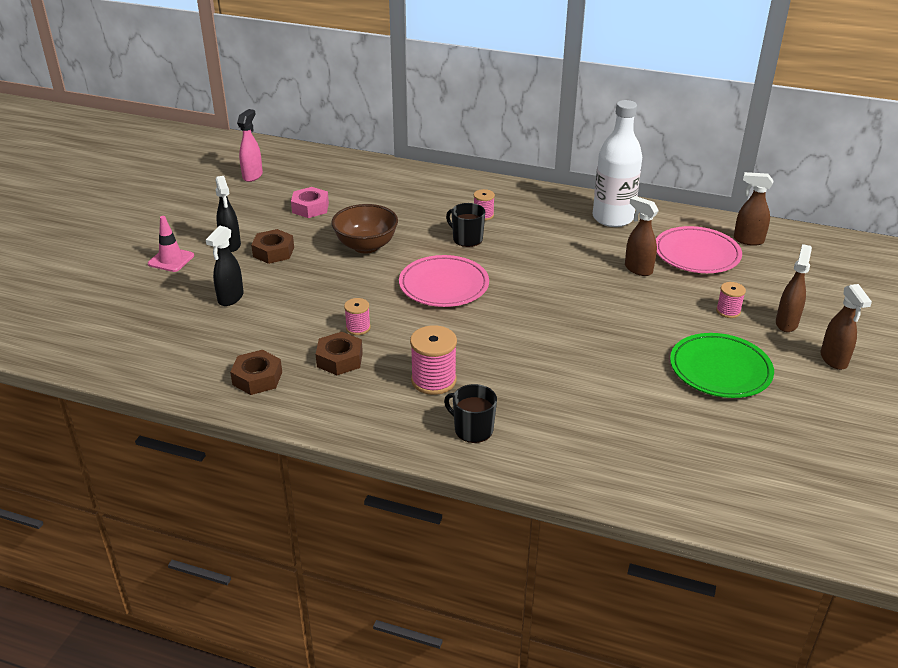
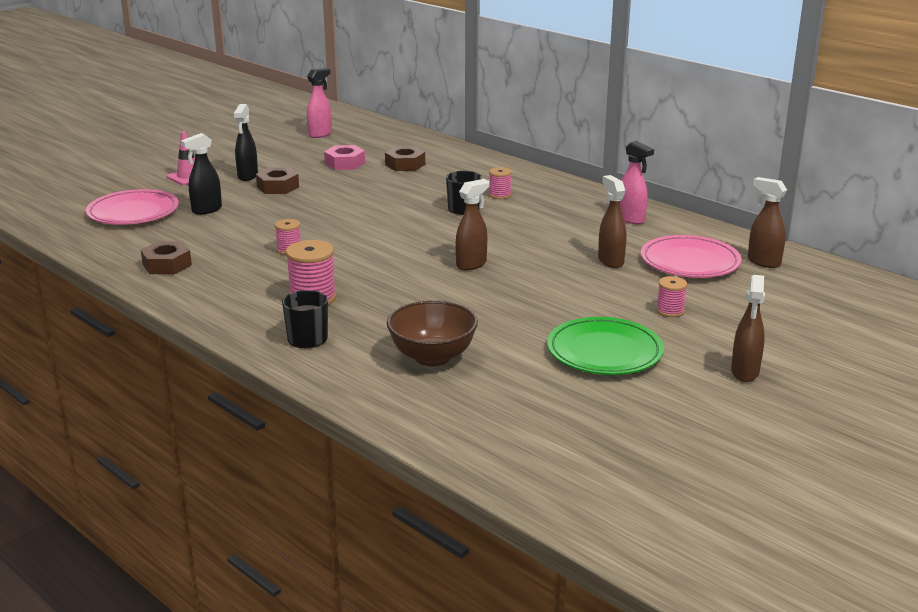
camera: 25 degrees right, 10 degrees down
(340, 359) = (248, 267): brown nut -> brown nut (405, 164)
(366, 246) = (363, 197): brown bowl -> brown bowl (432, 357)
(444, 285) = (401, 236): pink plate -> pink plate (133, 212)
(612, 218) = (631, 219): white bottle -> pink spray bottle
(786, 323) = (726, 333): brown spray bottle -> brown spray bottle (471, 264)

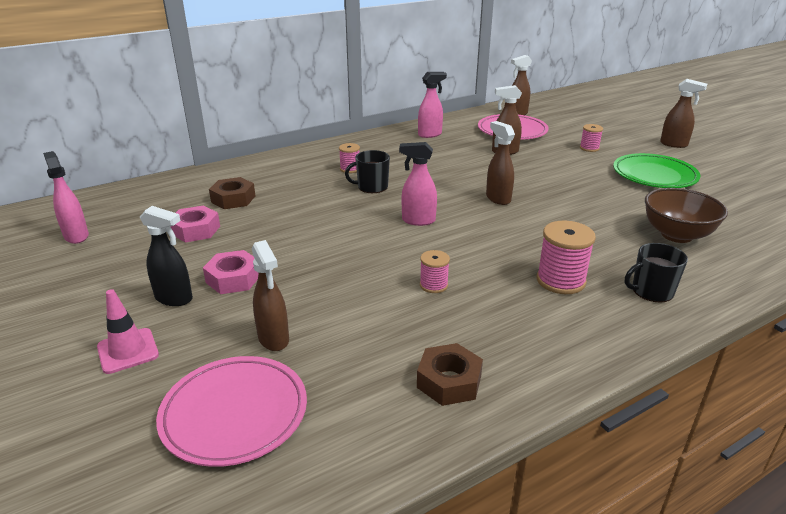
camera: 75 degrees left, 5 degrees up
(206, 210) = (274, 339): black spray bottle -> brown spray bottle
(278, 187) = (233, 279): brown nut -> pink nut
(401, 234) = (418, 221): none -> pink spray bottle

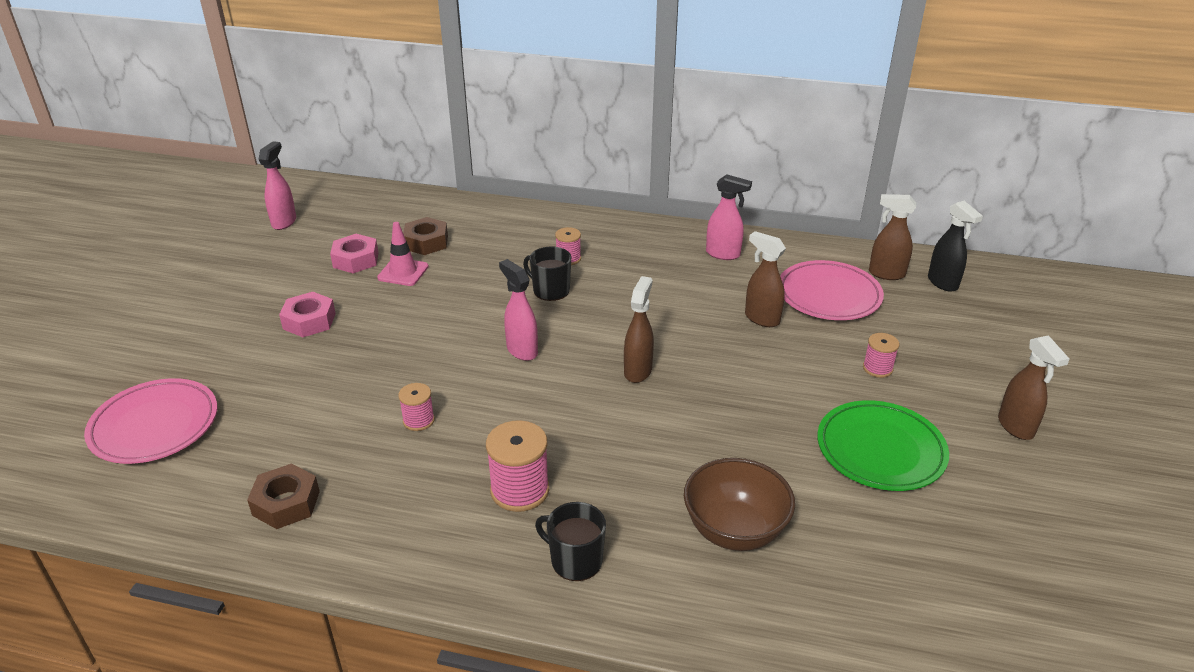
camera: 45 degrees right, 5 degrees up
(128, 351) = (177, 339): pink traffic cone -> pink traffic cone (403, 272)
(174, 298) = (255, 315): black spray bottle -> black spray bottle (943, 283)
(274, 339) = (252, 389): brown spray bottle -> none

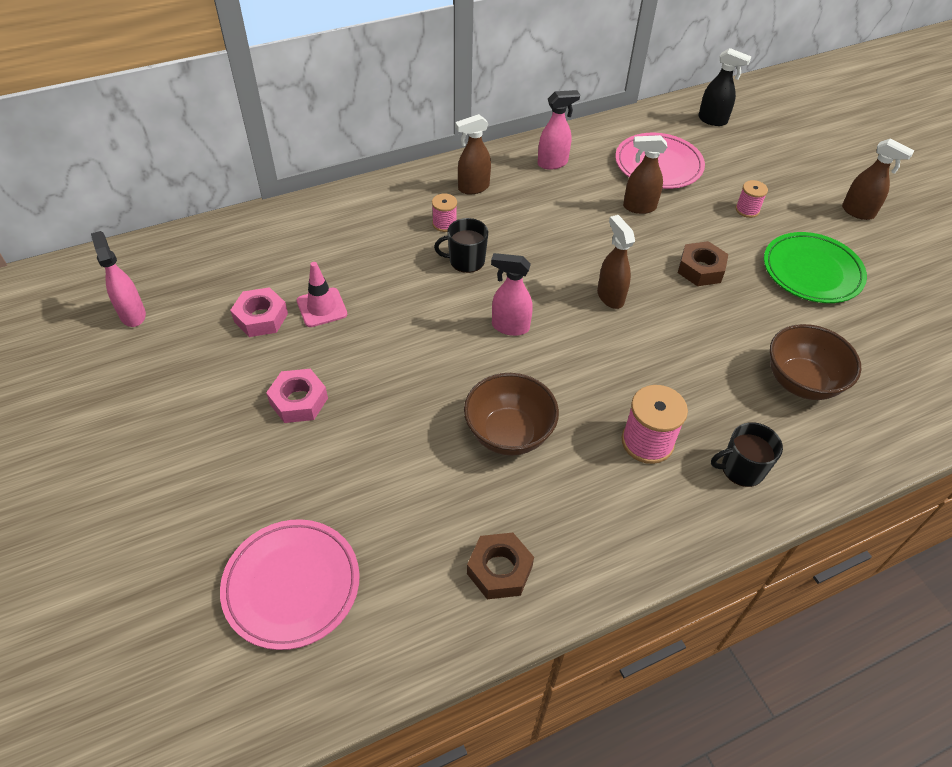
camera: 40 degrees left, 15 degrees up
(418, 420) = (509, 434): pink spool -> brown bowl
(426, 242) = (304, 267): brown nut -> brown nut (700, 269)
(886, 274) = (673, 129): brown spray bottle -> brown spray bottle (473, 188)

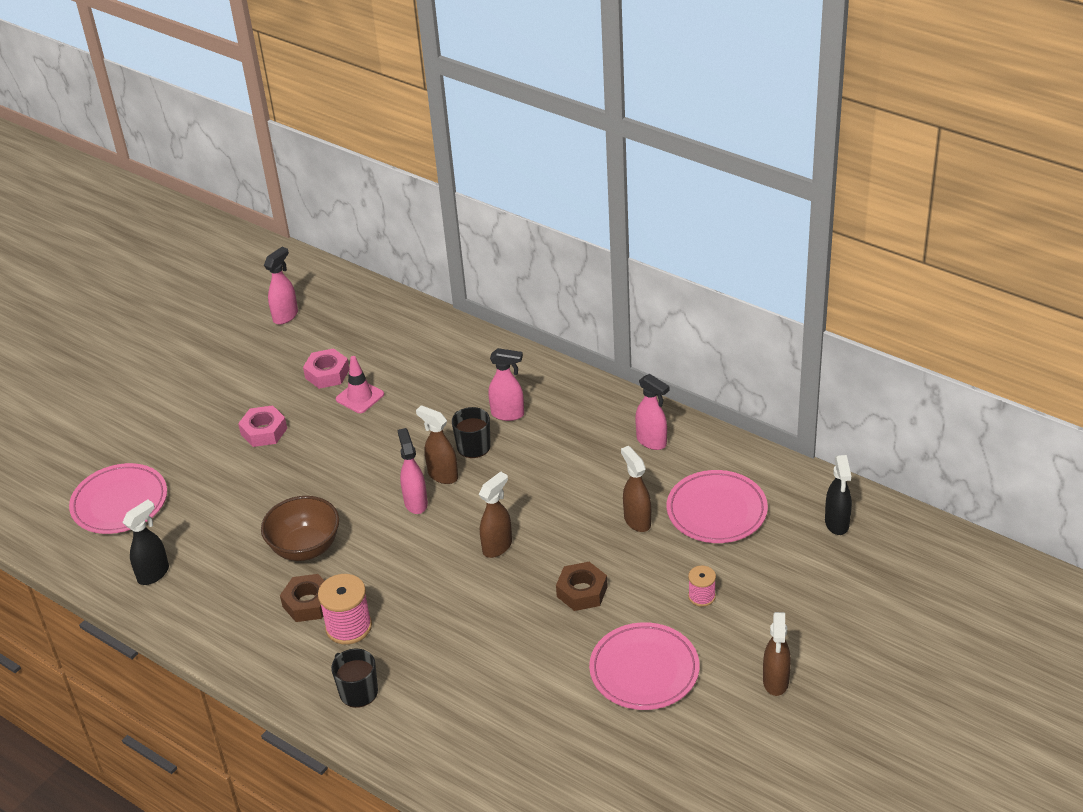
camera: 65 degrees right, 10 degrees down
(444, 224) = (508, 414): pink spool -> pink spray bottle
(446, 592) = (154, 574): none -> black spray bottle
(473, 188) = (570, 409): brown spray bottle -> brown spray bottle (442, 475)
(499, 570) = (185, 592): brown nut -> brown nut (308, 603)
(801, 382) = (483, 702): brown bowl -> none
(812, 271) = (644, 670): green plate -> pink plate

